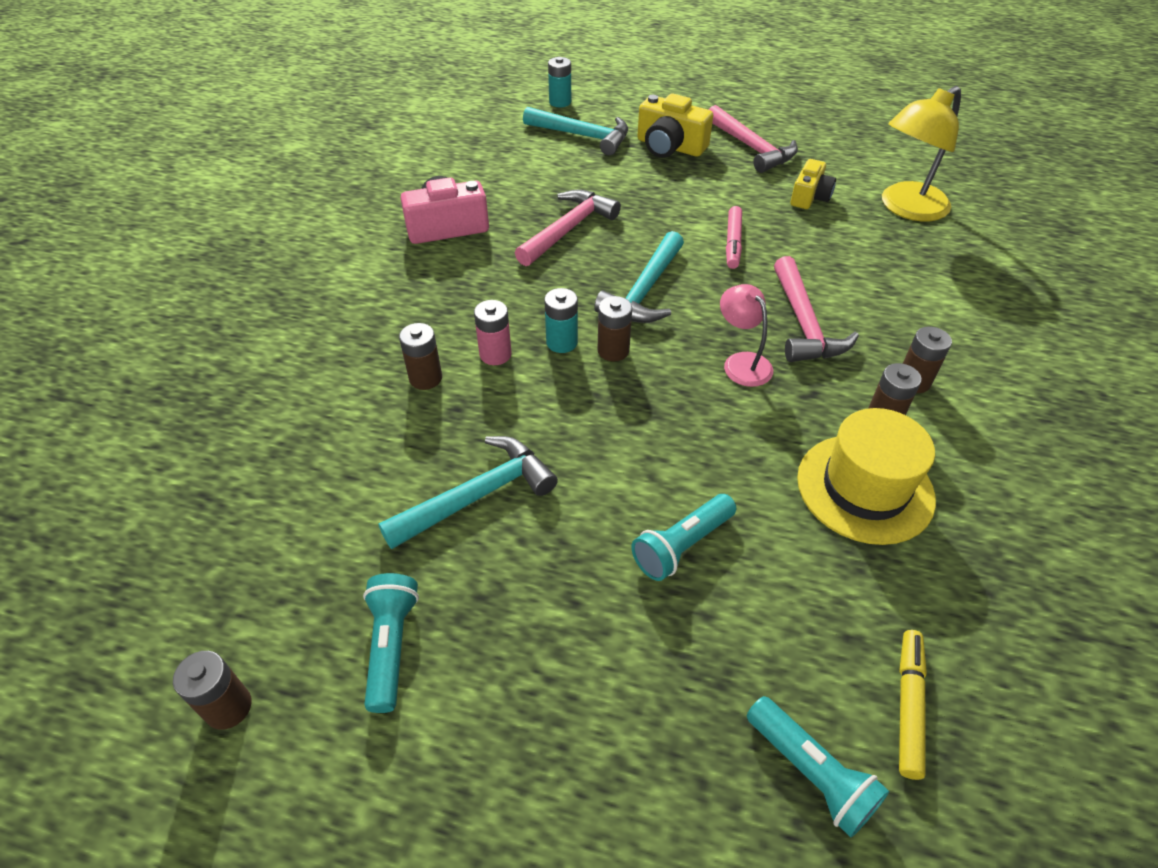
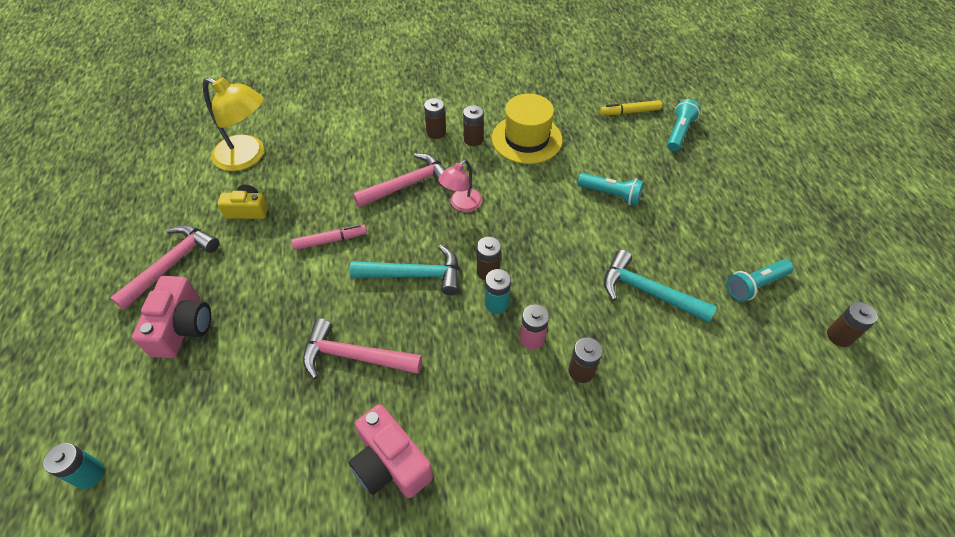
camera: 115 degrees left, 5 degrees up
(583, 136) = (174, 414): turquoise hammer -> none
(670, 147) = (182, 327): yellow camera -> pink camera

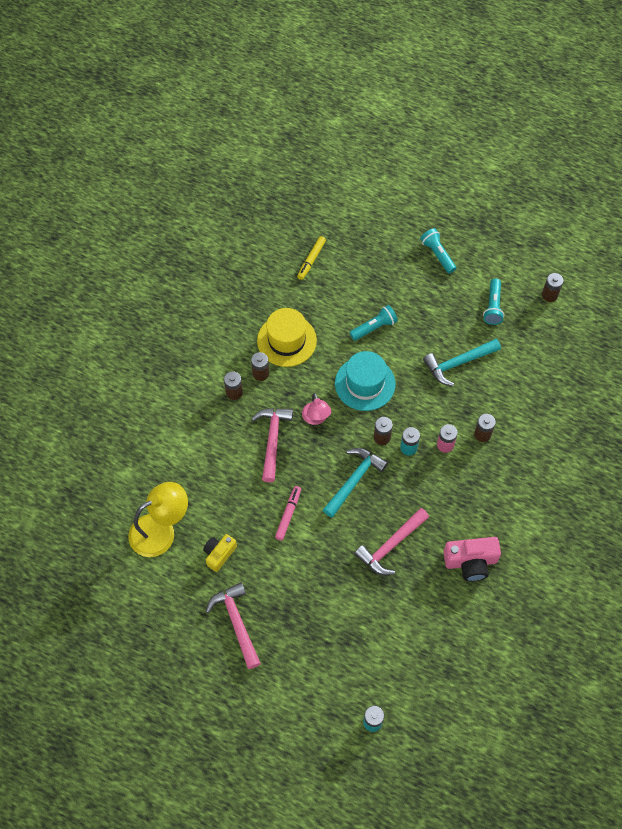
camera: 55 degrees left, 10 degrees up
(182, 327) = (298, 635): pink camera -> none
(538, 222) = (365, 383): none -> turquoise hat
(679, 132) = (353, 247): turquoise flashlight -> turquoise flashlight (437, 254)

